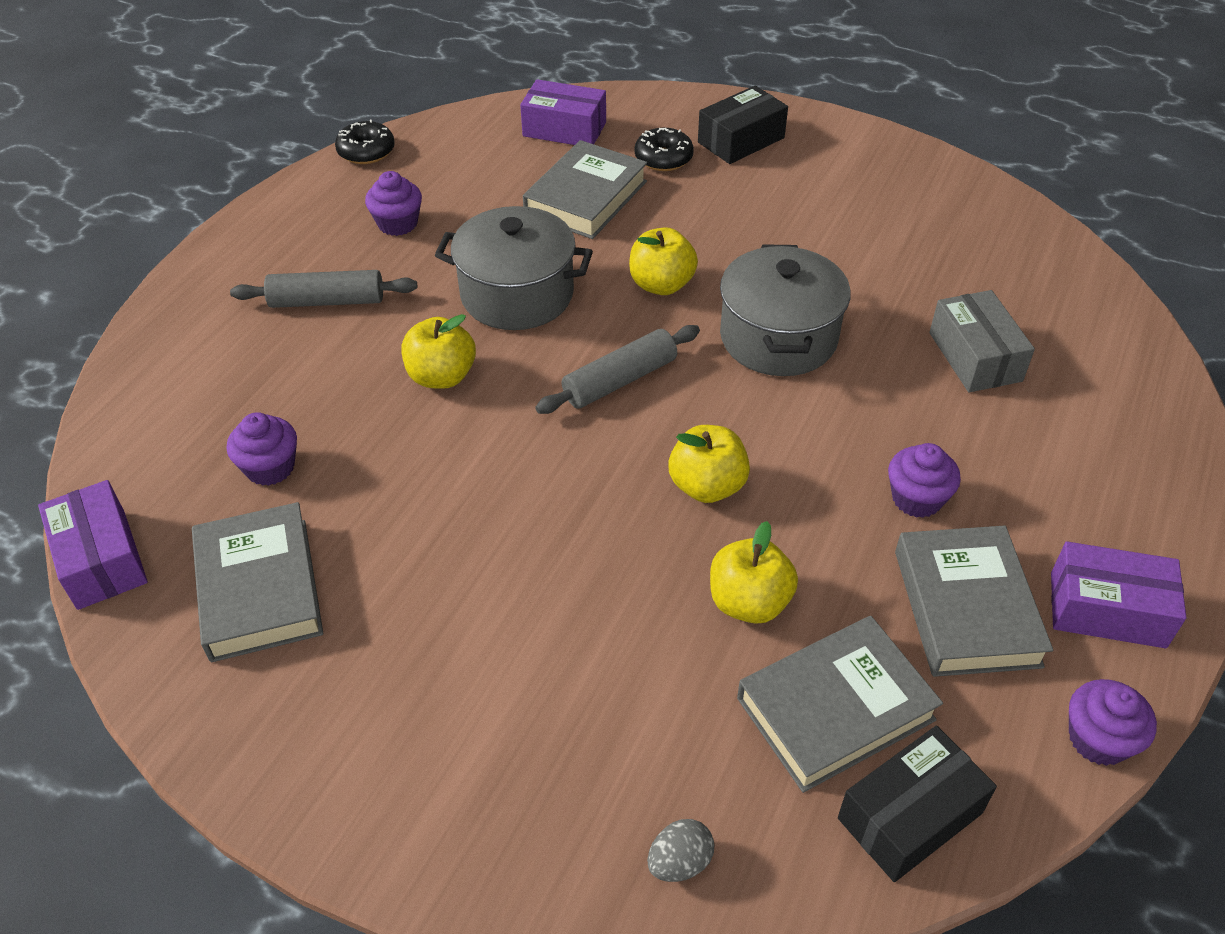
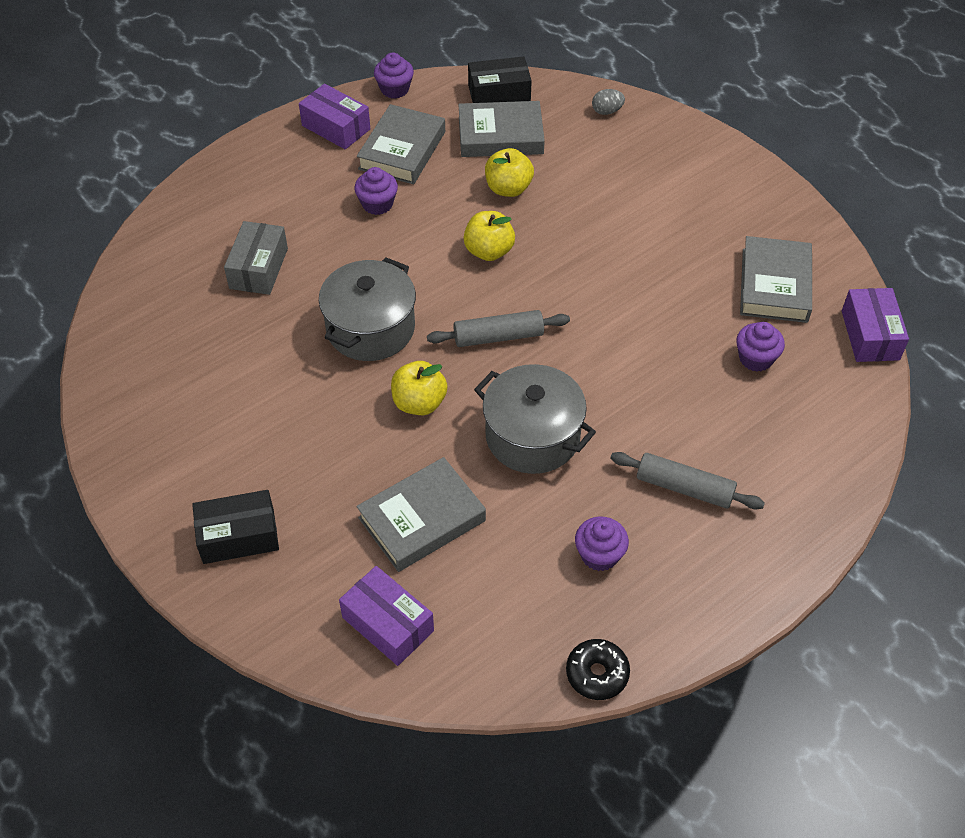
camera: 155 degrees left, 5 degrees up
(441, 376) = (619, 385): yellow apple -> none
(663, 158) = (323, 541): black donut -> none

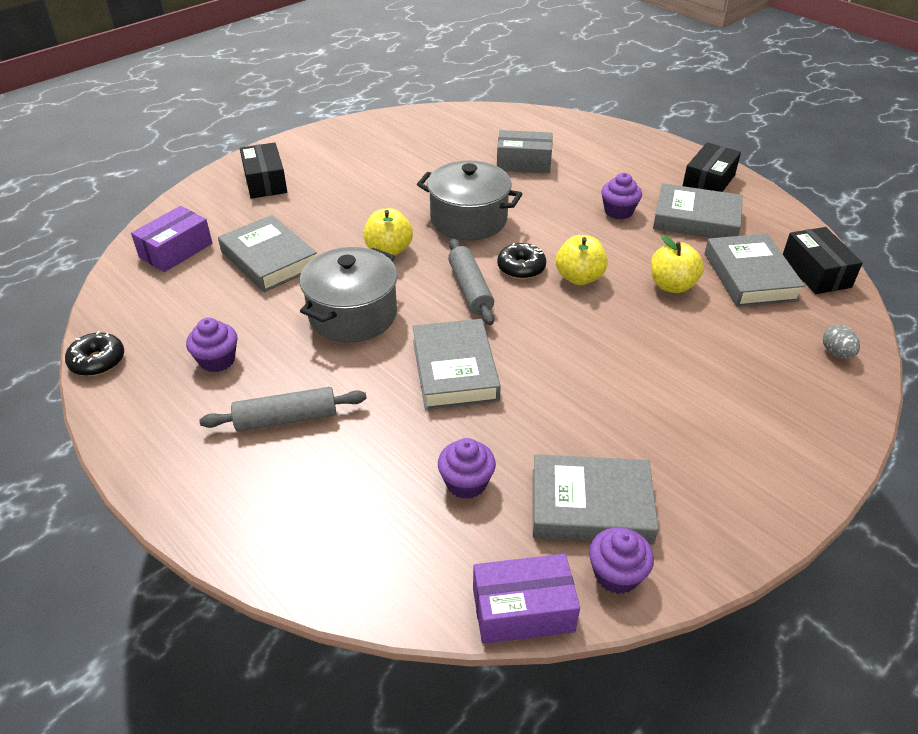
camera: 85 degrees right, 10 degrees down
(336, 127) = (708, 182): purple box -> black box
(394, 89) = (780, 208): purple cupcake -> purple cupcake (616, 574)
(467, 293) = (521, 268): none -> black donut
(620, 357) = (454, 370): none -> grey book
(684, 488) = (286, 418): grey rolling pin -> grey rolling pin turned 60 degrees clockwise

